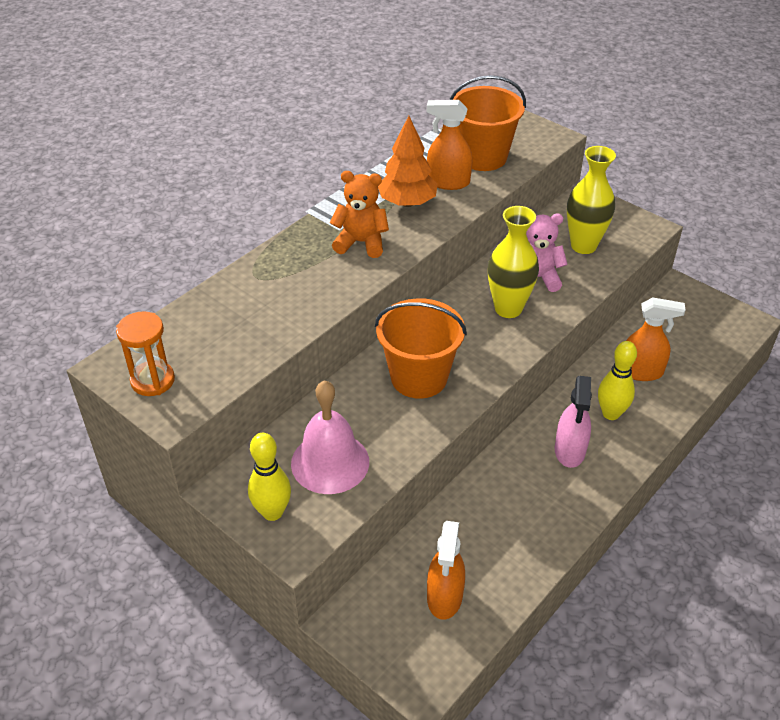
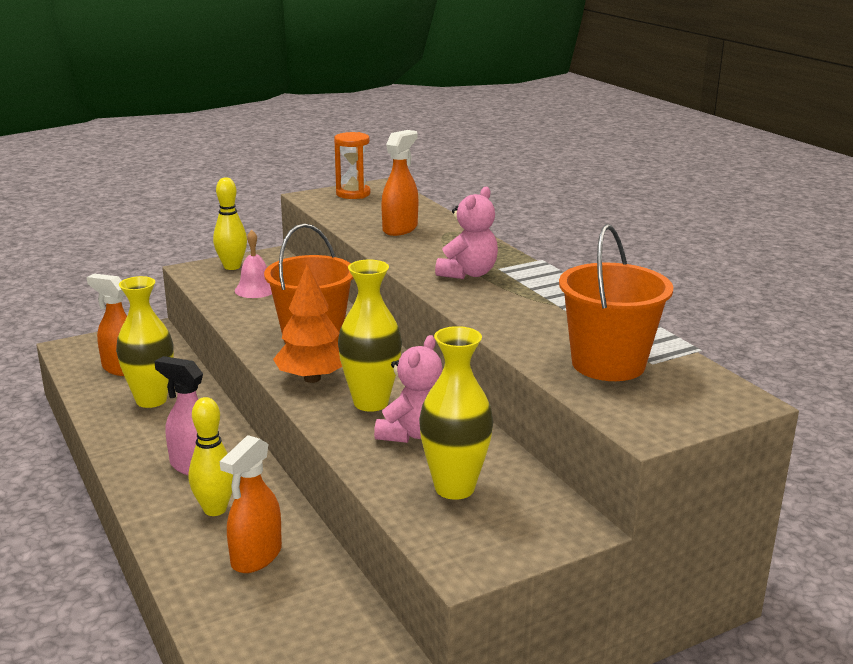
camera: 110 degrees right, 20 degrees down
(330, 462) = (255, 289): pink bell -> pink bell, size x0.61
(361, 242) = (468, 274): orange teddy bear -> pink teddy bear
(407, 203) = (527, 304): orange tree -> orange tree (312, 378)
(448, 182) = (557, 332): orange spray bottle -> orange spray bottle (400, 229)
(491, 535) = (151, 400): none -> yellow vase

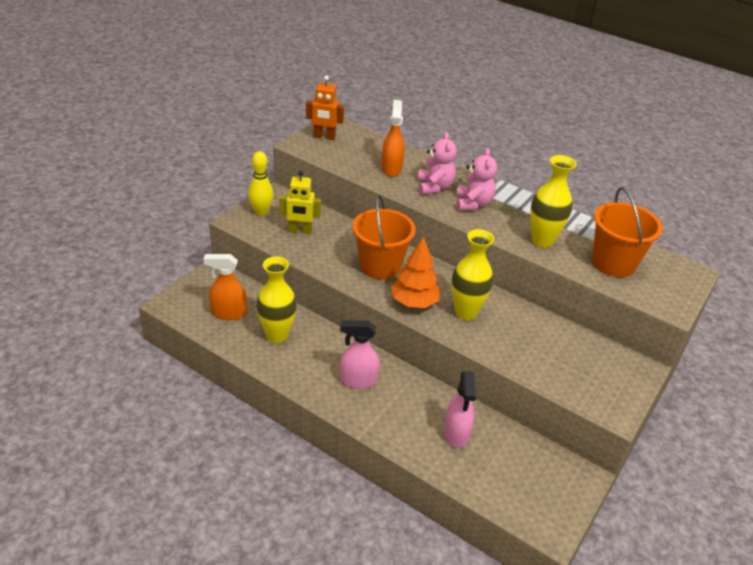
camera: 30 degrees left, 15 degrees up
(215, 509) = (402, 408): yellow bowling pin -> none
(255, 289) = (300, 231): pink bell -> yellow robot
(256, 557) = (456, 433): orange spray bottle -> pink spray bottle
(353, 194) = (324, 137): orange hourglass -> orange robot
(412, 433) = (509, 329): pink teddy bear -> pink teddy bear (434, 187)
(454, 488) = (566, 362): yellow vase -> yellow vase (542, 240)

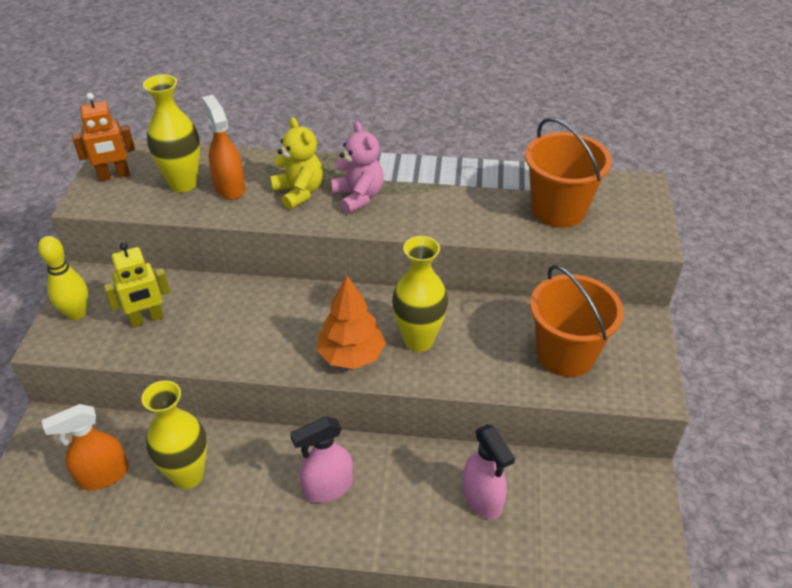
camera: 25 degrees left, 5 degrees up
(380, 266) = (280, 324): orange bucket -> orange bucket (565, 354)
(434, 187) = (299, 192): pink teddy bear -> yellow teddy bear
(542, 240) = (466, 213): yellow vase -> yellow vase (183, 184)

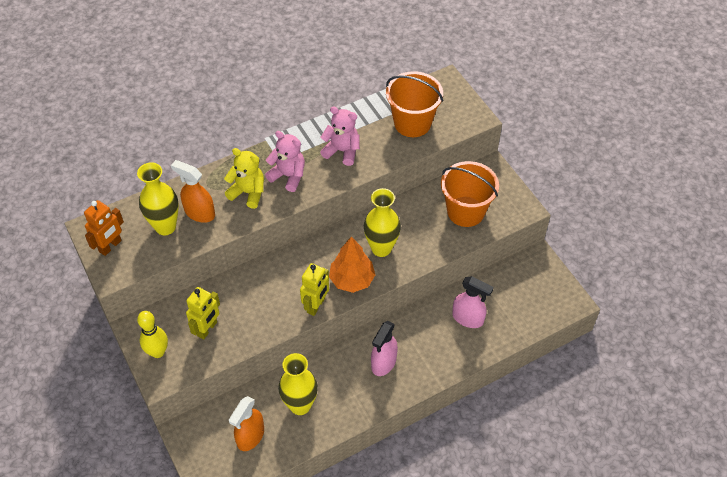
camera: 35 degrees left, 10 degrees up
(283, 360) = (316, 305): none -> yellow robot
(444, 200) = (342, 151): none -> pink teddy bear

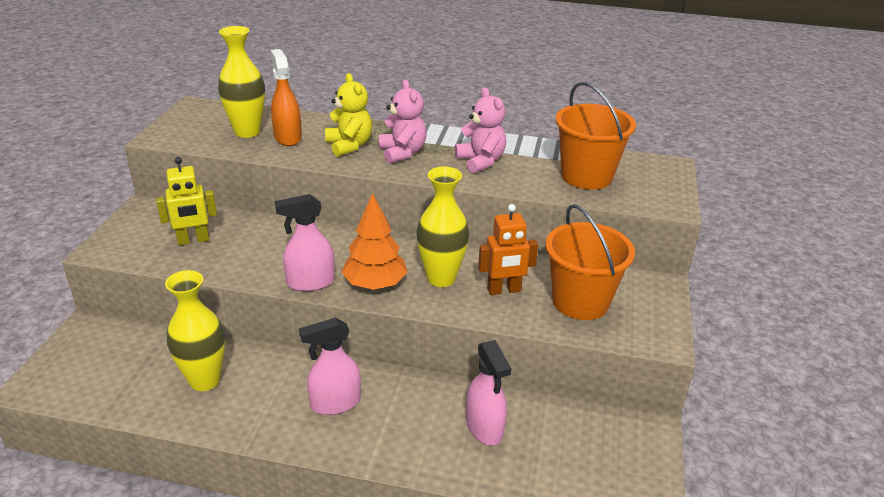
camera: 40 degrees right, 20 degrees down
(110, 246) = (188, 122): orange robot -> orange robot (504, 290)
(158, 352) = (131, 231): yellow bowling pin -> none
(250, 436) = (126, 372): orange spray bottle -> none
(316, 305) = (310, 282): yellow robot -> pink spray bottle

